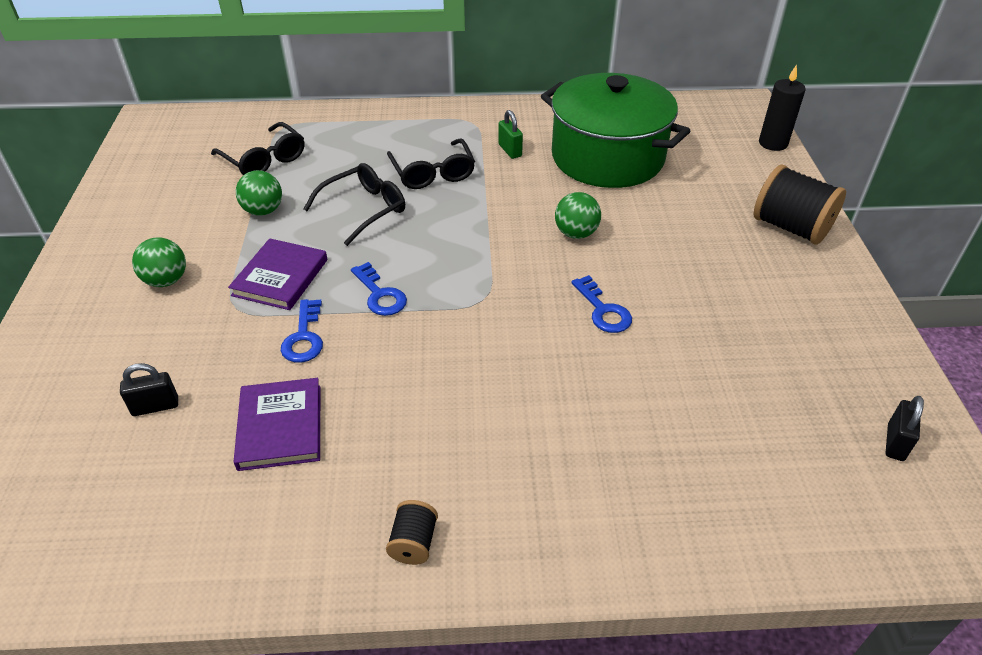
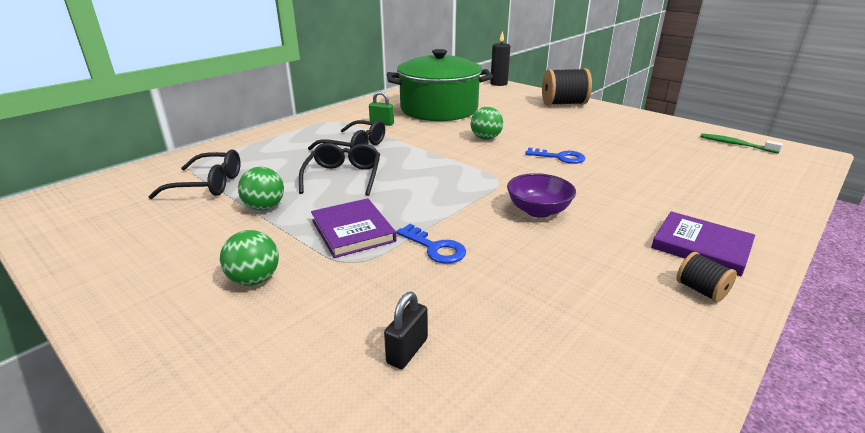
camera: 45 degrees left, 15 degrees down
(280, 427) = (519, 296): purple book -> purple book (701, 246)
(380, 294) = (438, 205): blue key -> none
(448, 360) = (538, 211): none -> purple bowl
(895, 442) = (735, 144): black padlock -> green toothbrush

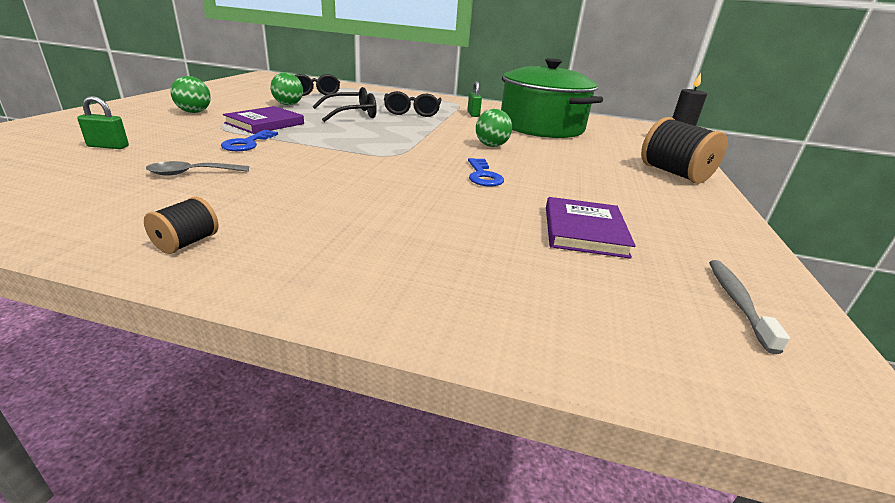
camera: 60 degrees right, 0 degrees up
(407, 351) = (108, 146): black padlock -> green padlock
(532, 285) = (192, 173): none -> grey spoon
(538, 211) = (336, 171): purple bowl -> none
(701, 246) = (294, 248): purple book -> purple book (584, 231)
(735, 144) = (737, 302): green toothbrush -> grey toothbrush

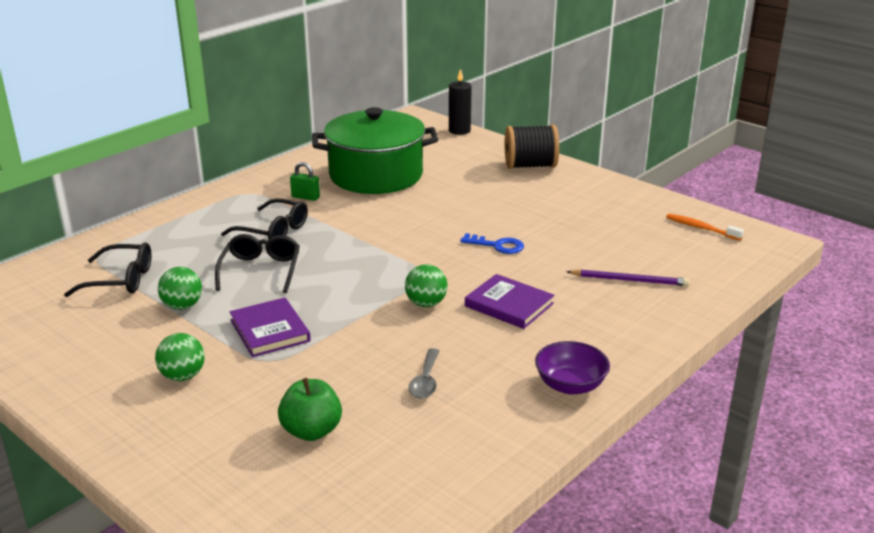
camera: 60 degrees left, 0 degrees up
(108, 146) = (311, 431): green padlock -> green apple
(187, 243) = (570, 385): black spool -> purple bowl
(247, 143) = (346, 347): blue key -> none
(491, 146) = (422, 219): green ball -> green ball (426, 303)
(492, 256) = (629, 280): none -> purple pencil
(584, 231) = (610, 239): purple book -> purple book (509, 305)
(737, 302) = (701, 228): grey toothbrush -> orange toothbrush

